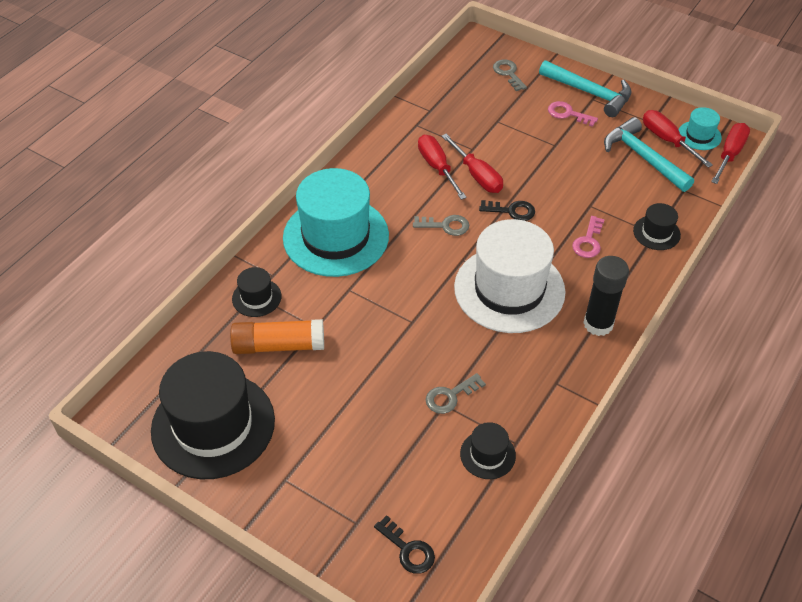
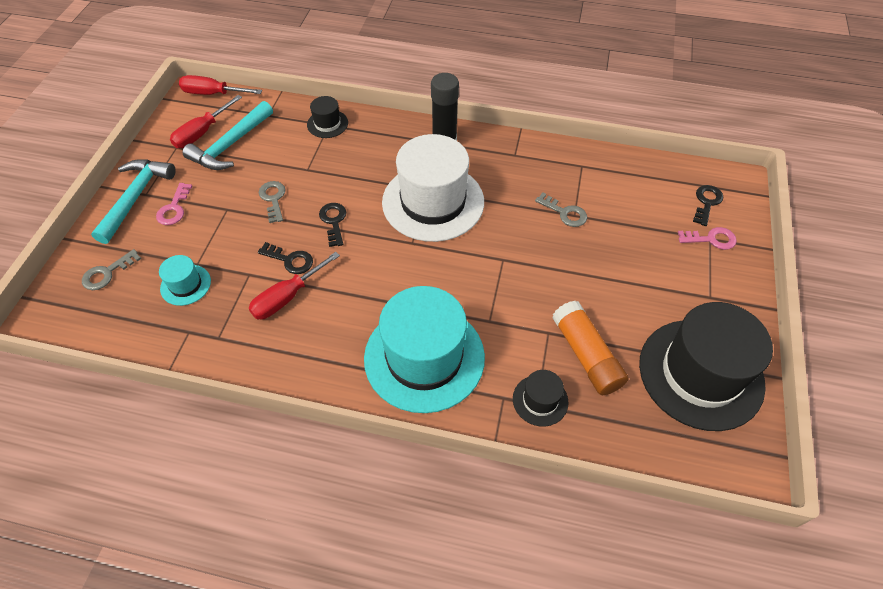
camera: 110 degrees left, 5 degrees up
(445, 226) = (372, 267): grey key -> grey key (273, 199)
(477, 175) = (290, 260): red screwdriver -> black key
(487, 454) = (602, 178): black hat -> none
(588, 241) = (354, 162): pink key -> pink key (711, 239)
(699, 135) = (190, 114): turquoise hat -> turquoise hat (185, 285)

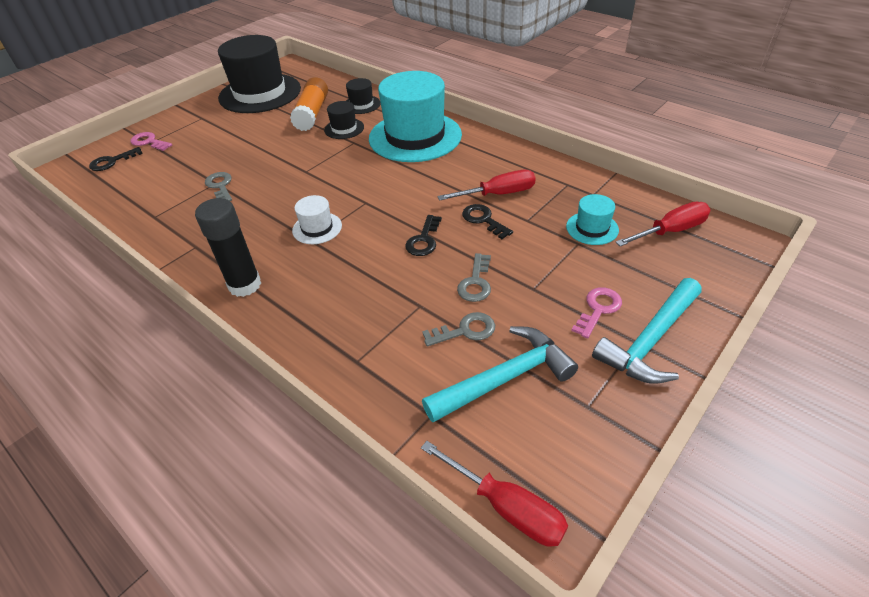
camera: 150 degrees left, 10 degrees down
(107, 273) = (678, 261): grey key -> grey key (465, 330)
(202, 133) = (543, 419): red screwdriver -> red screwdriver (670, 231)
(327, 124) = (356, 363): black hat -> black hat (344, 128)
(433, 202) = (317, 228): white hat -> white hat, size x0.44

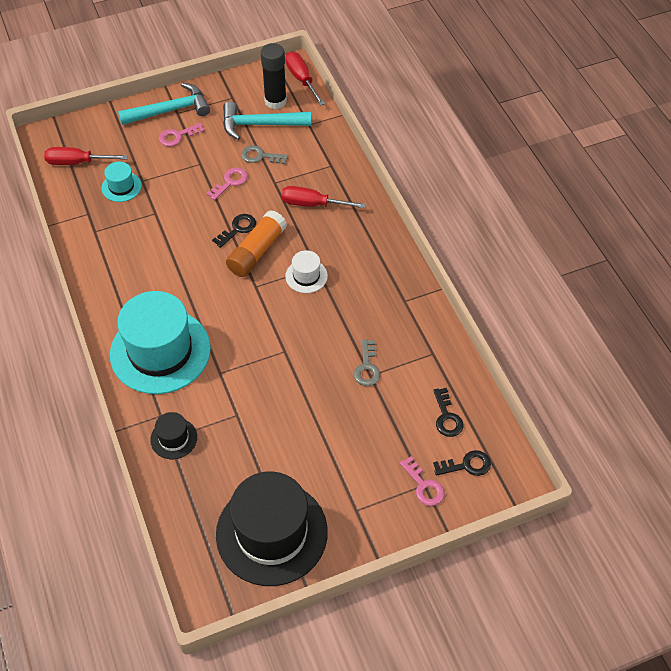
camera: 155 degrees left, 10 degrees up
(245, 285) = (377, 247): black glue stick -> black glue stick (275, 101)
(312, 114) = (234, 449): orange glue stick -> orange glue stick (257, 251)
(344, 128) = (216, 401): black hat -> none
(475, 282) = (230, 182): grey key -> pink key
(483, 220) = (184, 227): black key -> black key (447, 417)
(498, 194) = (153, 246): red screwdriver -> red screwdriver (313, 204)

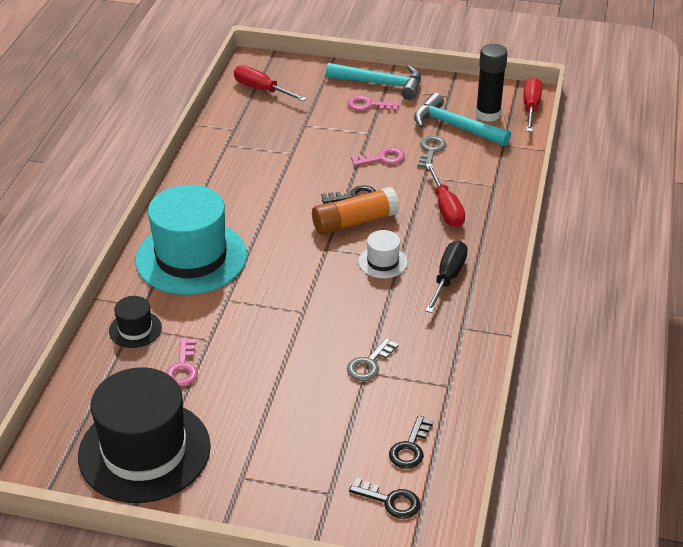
camera: 35 degrees right, 15 degrees down
(121, 187) = (281, 122): turquoise hat -> none
(260, 156) = (431, 150): grey key -> grey key turned 60 degrees clockwise
(313, 204) = (446, 208): red screwdriver -> red screwdriver turned 150 degrees counterclockwise
(362, 265) = (448, 278): none -> black screwdriver
(424, 486) = (328, 494): pink key -> pink key (183, 368)

